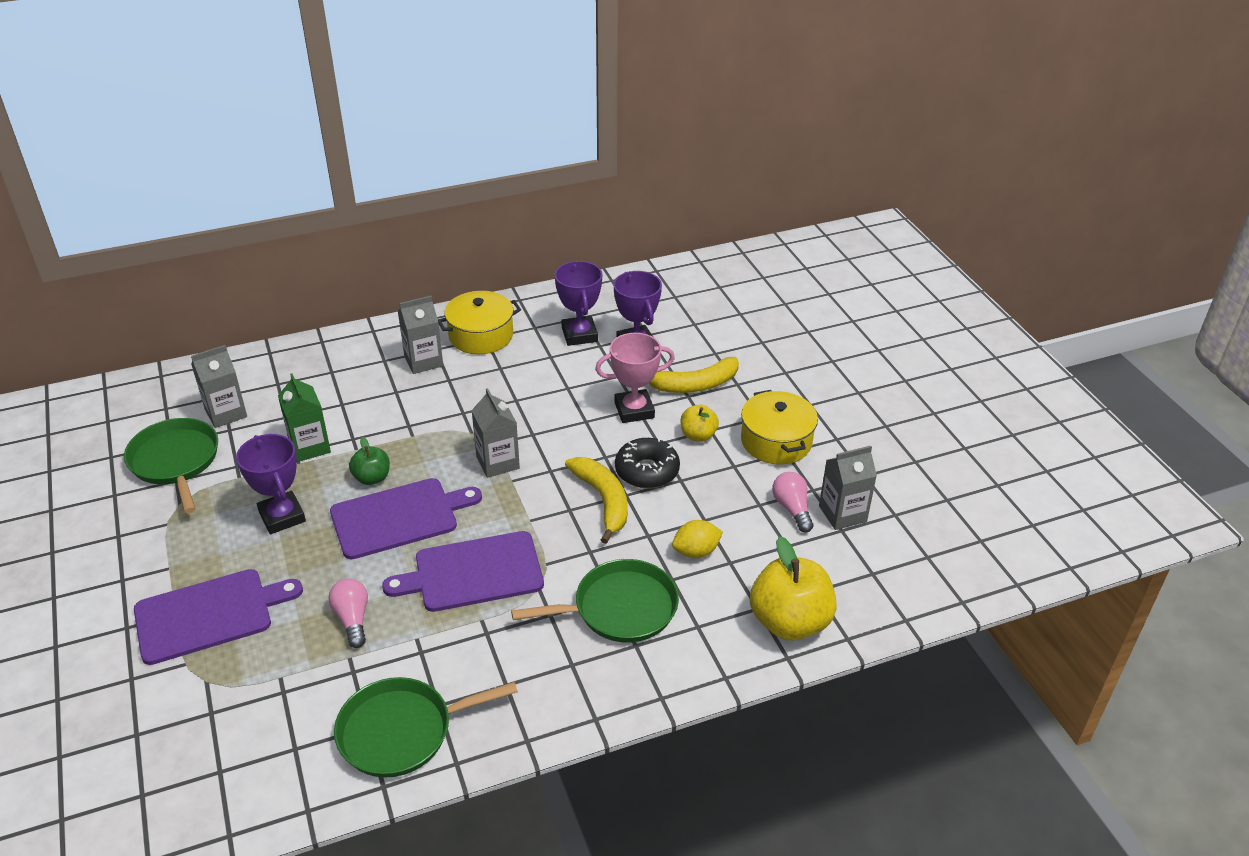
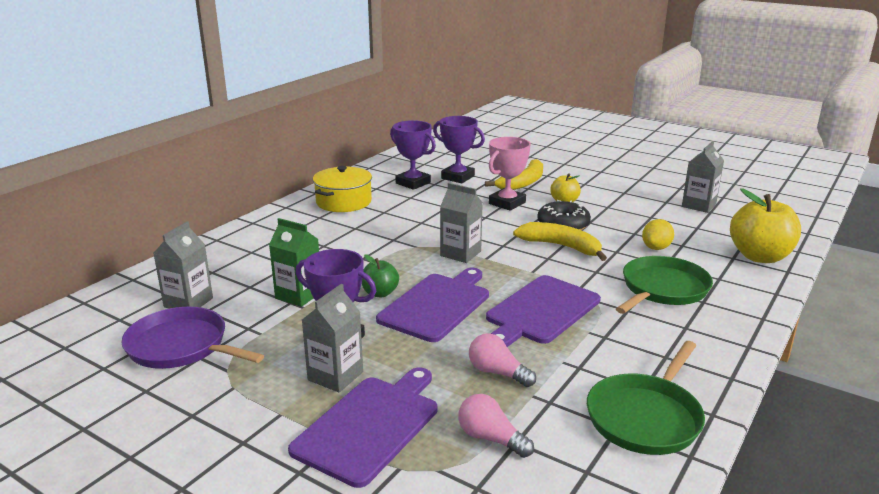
camera: 35 degrees left, 15 degrees down
(175, 461) = (181, 346): green pan -> purple pan
(423, 361) = (320, 225): grey carton -> grey carton (335, 376)
(776, 441) = (611, 190): yellow pot -> none
(792, 509) = (671, 212): pink light bulb -> pink light bulb (491, 438)

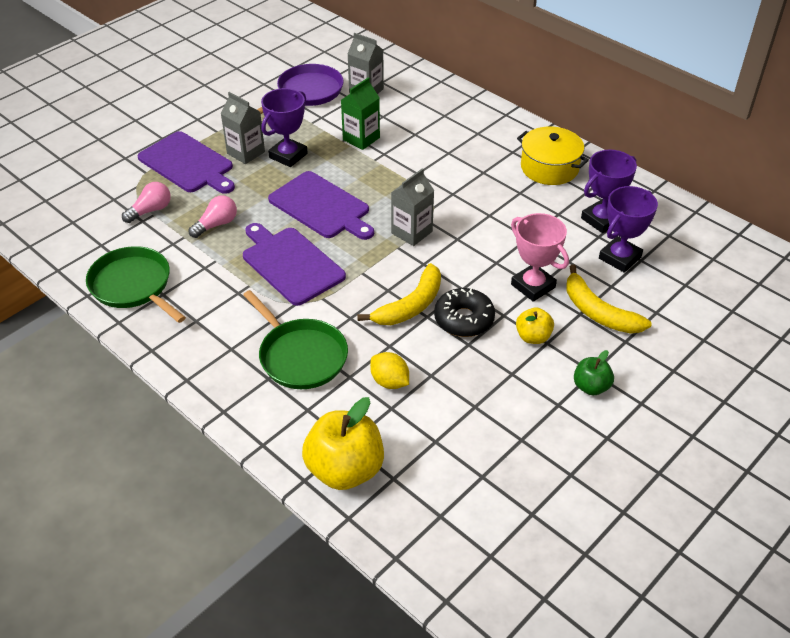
camera: 100 degrees right, 20 degrees up
(380, 293) = (351, 179): green apple -> green apple (591, 387)
(698, 205) = (504, 471): grey carton -> none

